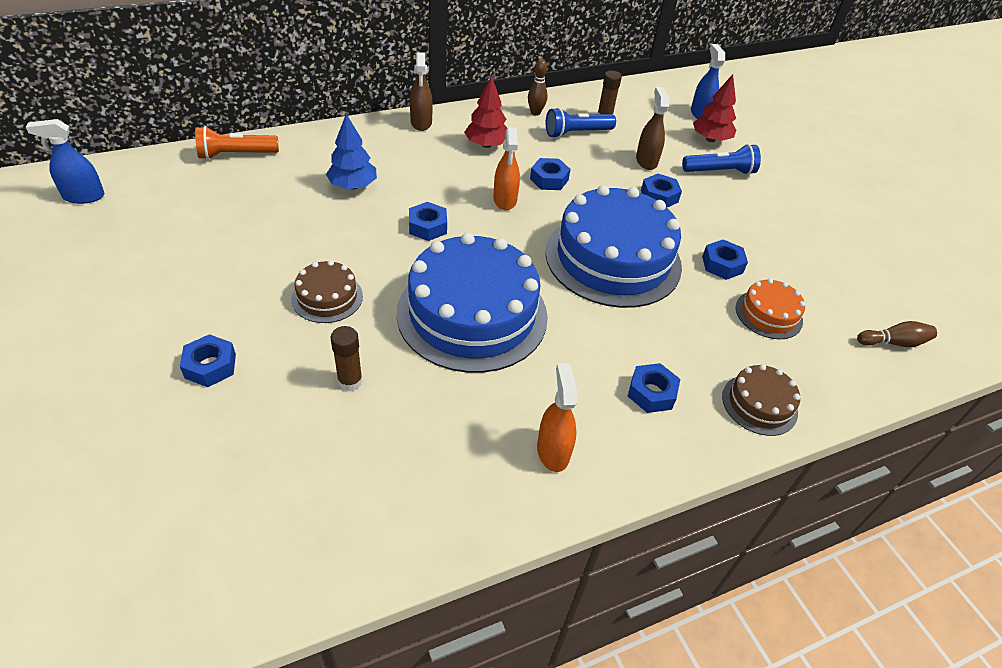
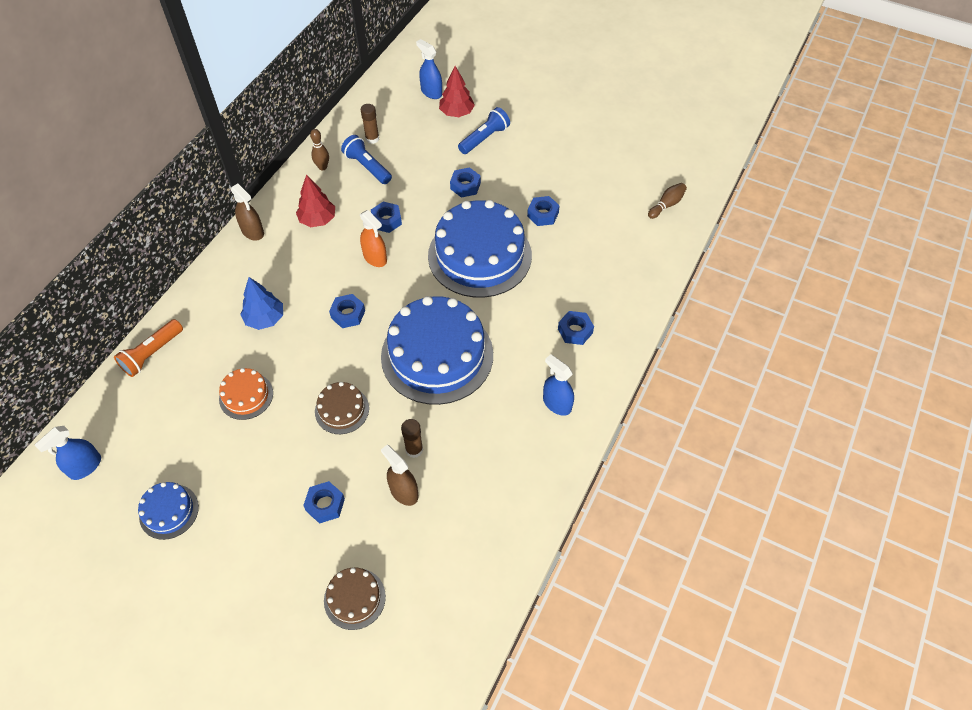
camera: 35 degrees left, 10 degrees up
(89, 272) = (169, 511): none -> blue cake
(553, 451) = (557, 404): orange spray bottle -> blue spray bottle
(576, 133) = (367, 167): blue flashlight -> blue flashlight turned 105 degrees clockwise
(646, 161) = (433, 161): brown spray bottle -> brown spray bottle (403, 492)
(759, 404) = (631, 296): brown cake -> brown cake (354, 598)
(768, 314) = (593, 232): orange cake -> orange cake (246, 396)

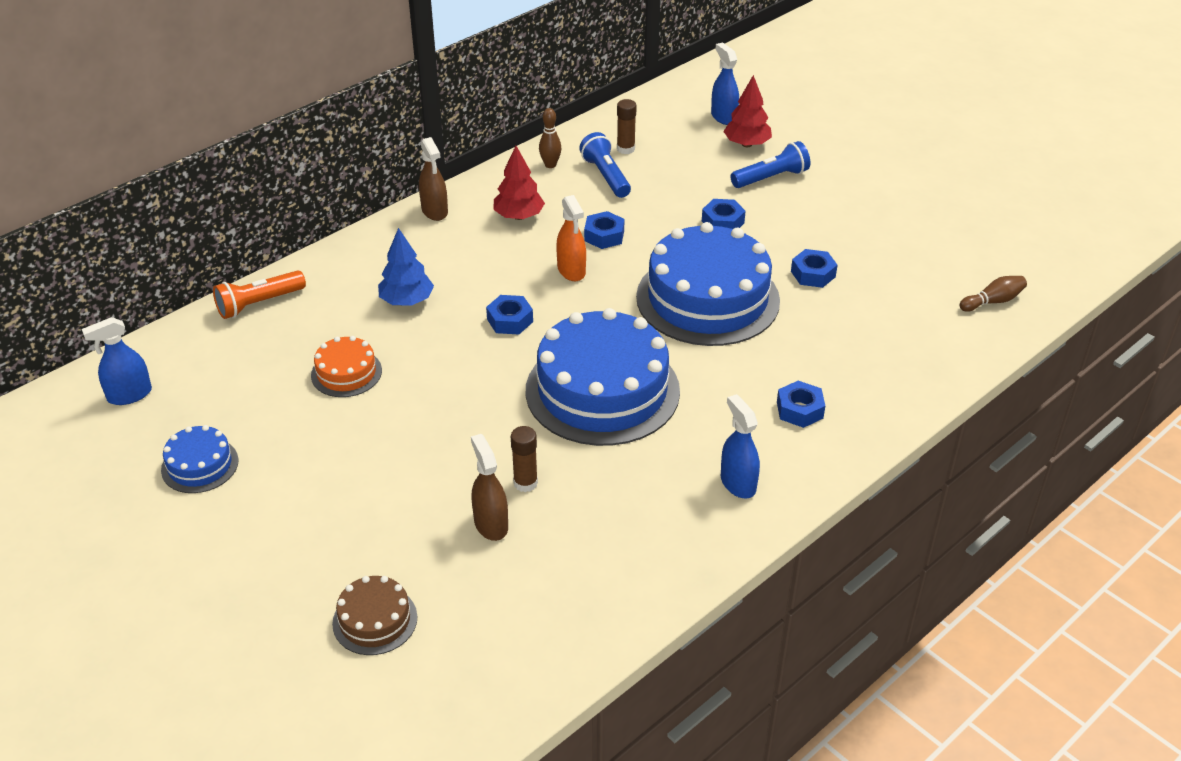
camera: 20 degrees right, 15 degrees down
(325, 504) = (386, 510): blue nut -> none
(342, 410) = (455, 417): brown cake -> none

